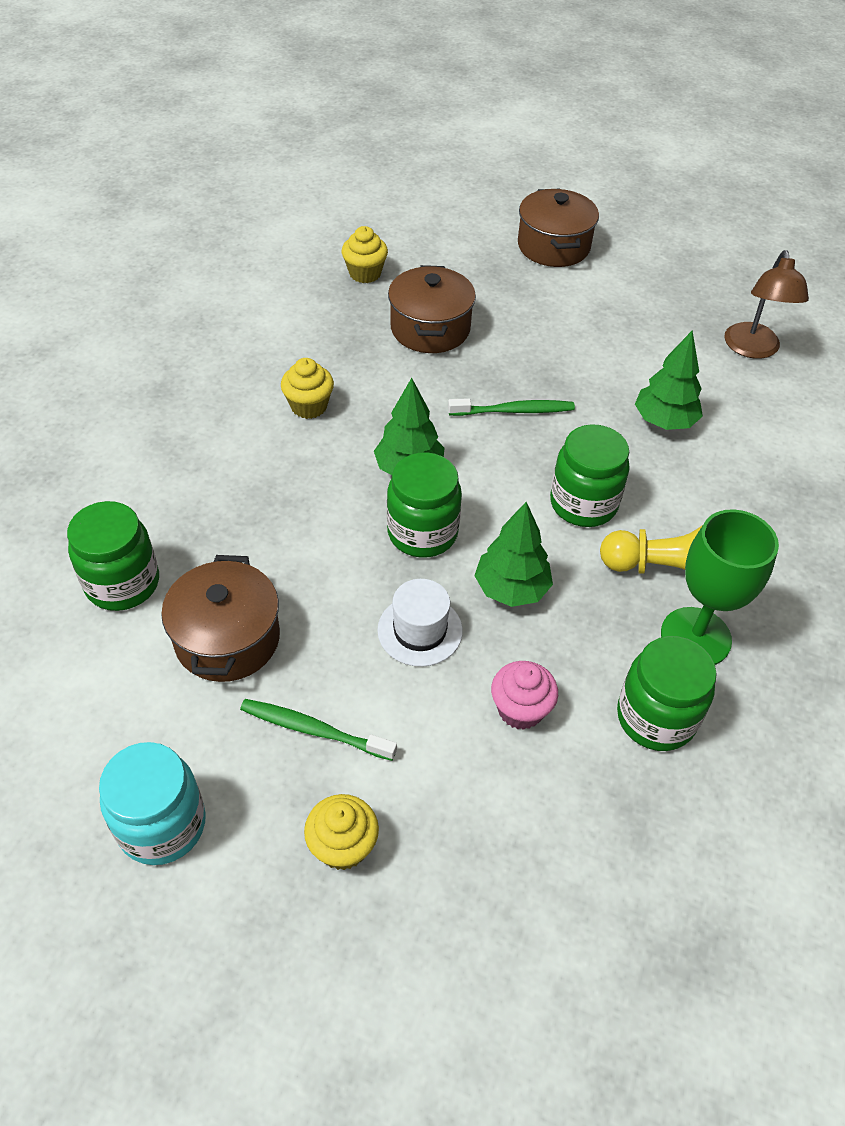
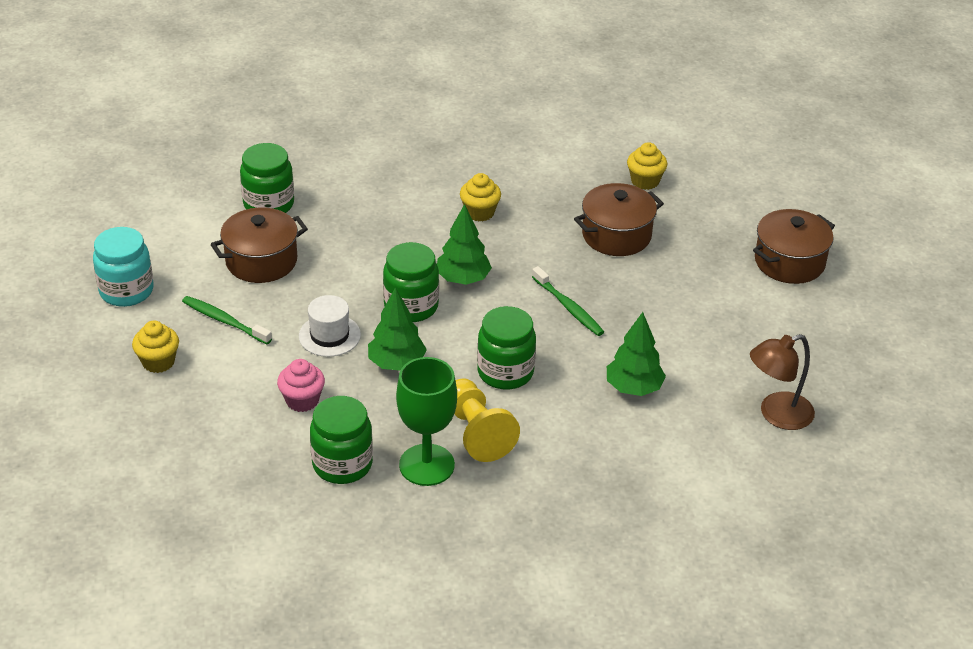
camera: 60 degrees right, 10 degrees down
(314, 730) = (224, 321): green toothbrush -> green toothbrush turned 45 degrees counterclockwise

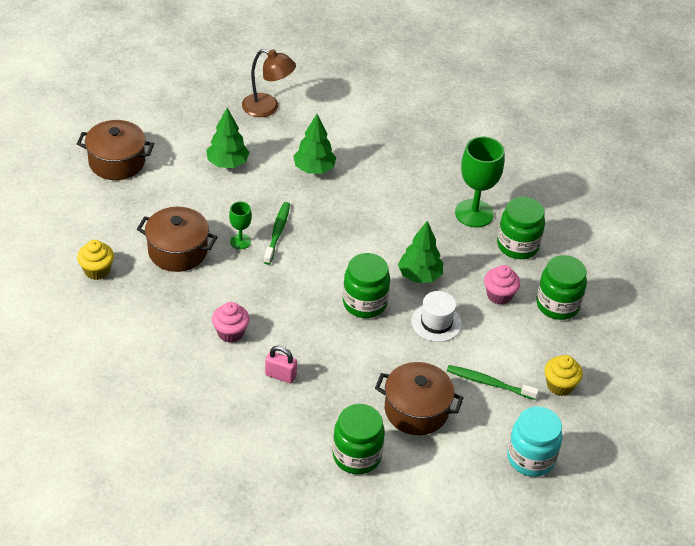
camera: 135 degrees left, 5 degrees up
(224, 321) = (489, 383): green toothbrush -> green toothbrush turned 120 degrees clockwise
(399, 213) = (280, 375): none -> pink padlock
(463, 279) = (309, 296): green tree -> green tree (227, 163)
(477, 432) = (426, 209): yellow pawn -> none
(480, 212) = (230, 333): yellow cupcake -> pink cupcake
(505, 372) = (367, 226): green jar -> green jar (557, 305)
(584, 278) = (240, 241): none -> green goblet

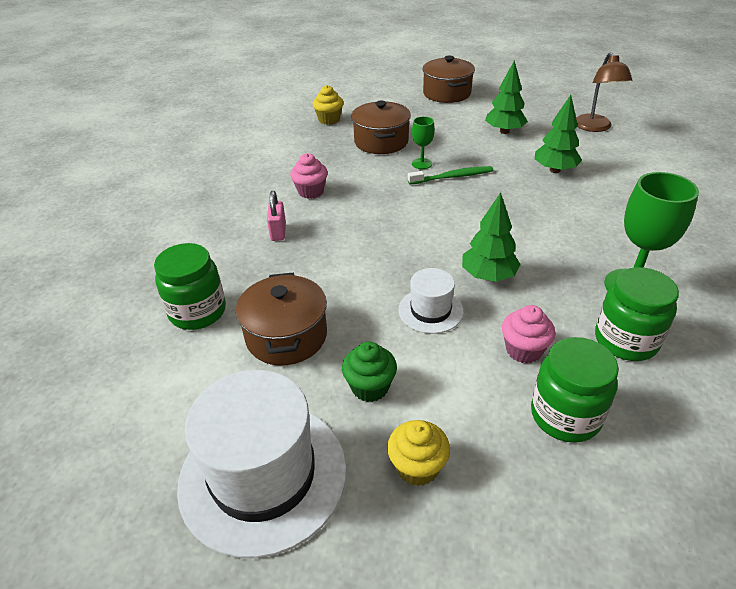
camera: 70 degrees right, 5 degrees down
(364, 303) = (413, 252): green jar -> none
(489, 383) = (370, 387): green toothbrush -> green cupcake
(531, 458) = (263, 475): turquoise jar -> white hat

